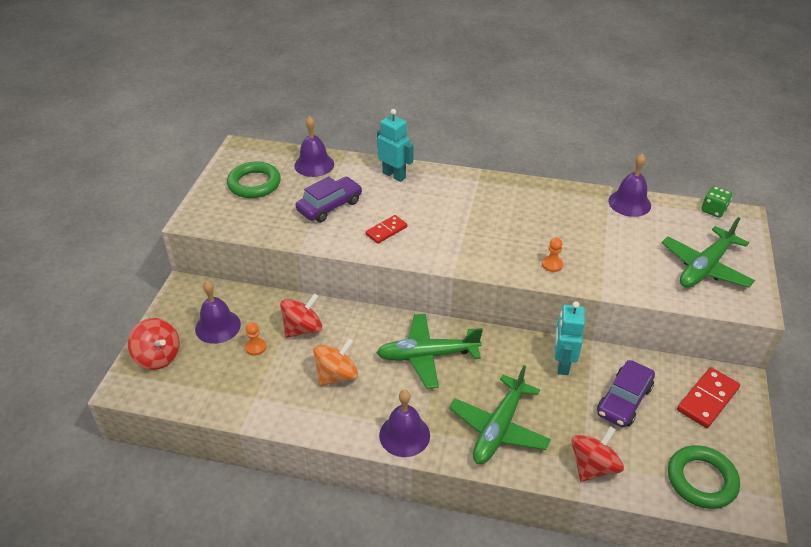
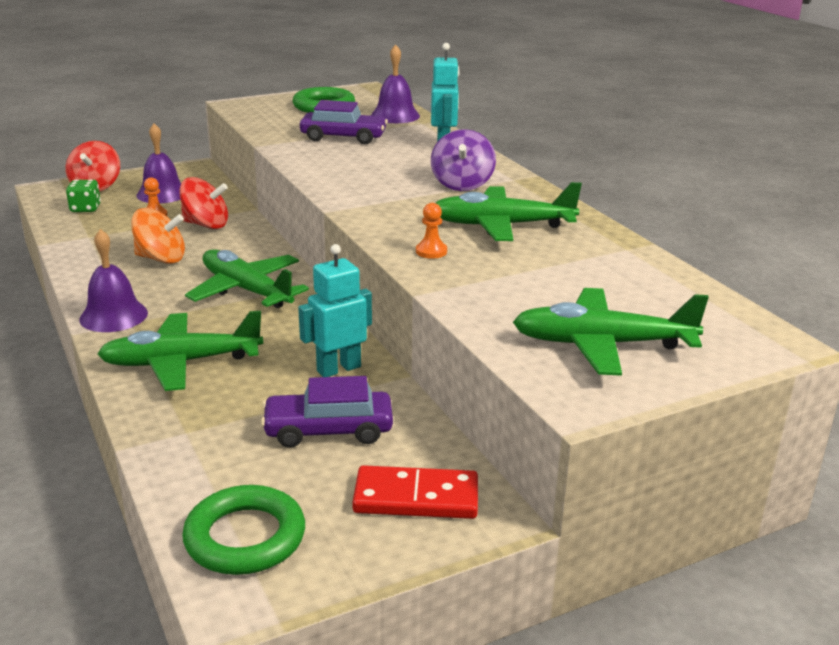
camera: 50 degrees right, 15 degrees down
(386, 231) = (347, 166): red domino -> none
(466, 202) = (462, 184): none -> purple spinning top
(541, 221) = (501, 226): none -> green plane
(593, 466) = (182, 442): red spinning top -> none
(629, 203) = (643, 263): purple bell -> none
(713, 210) = (748, 320): green dice -> green dice (85, 209)

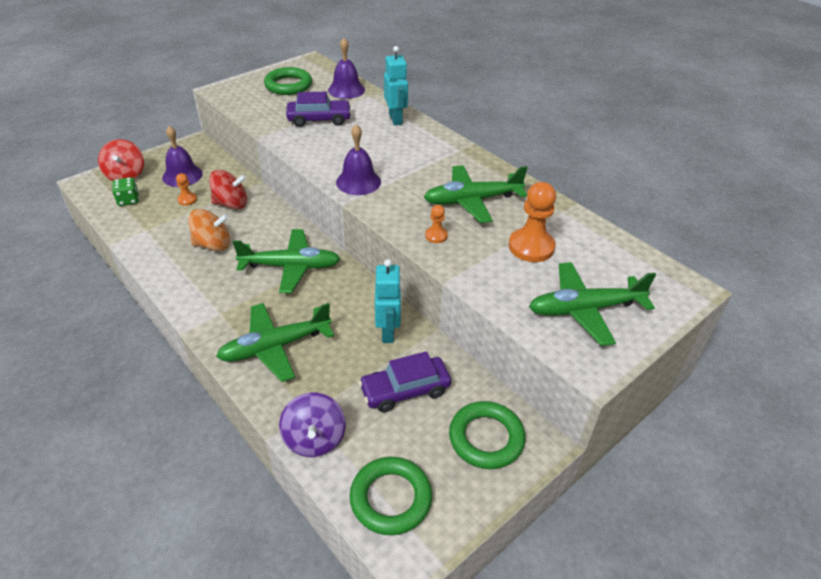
camera: 15 degrees left, 15 degrees up
(113, 316) = (204, 309): purple bell -> purple bell (358, 182)
(246, 290) = (291, 267): green plane -> green plane turned 150 degrees clockwise
(338, 369) = (388, 332): turquoise robot -> turquoise robot turned 135 degrees clockwise
(416, 498) = (486, 438): red domino -> green ring
(462, 184) = (427, 160): purple spinning top -> purple spinning top (314, 439)
(559, 276) = (531, 247): none -> orange pawn

